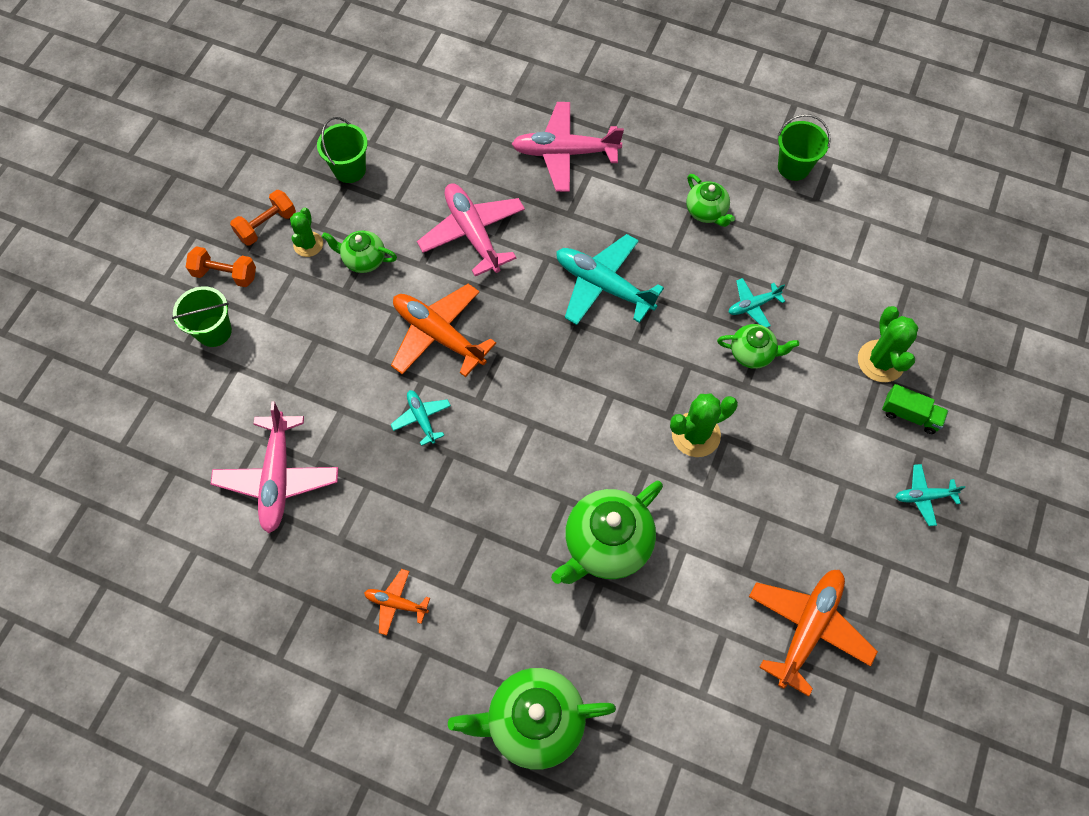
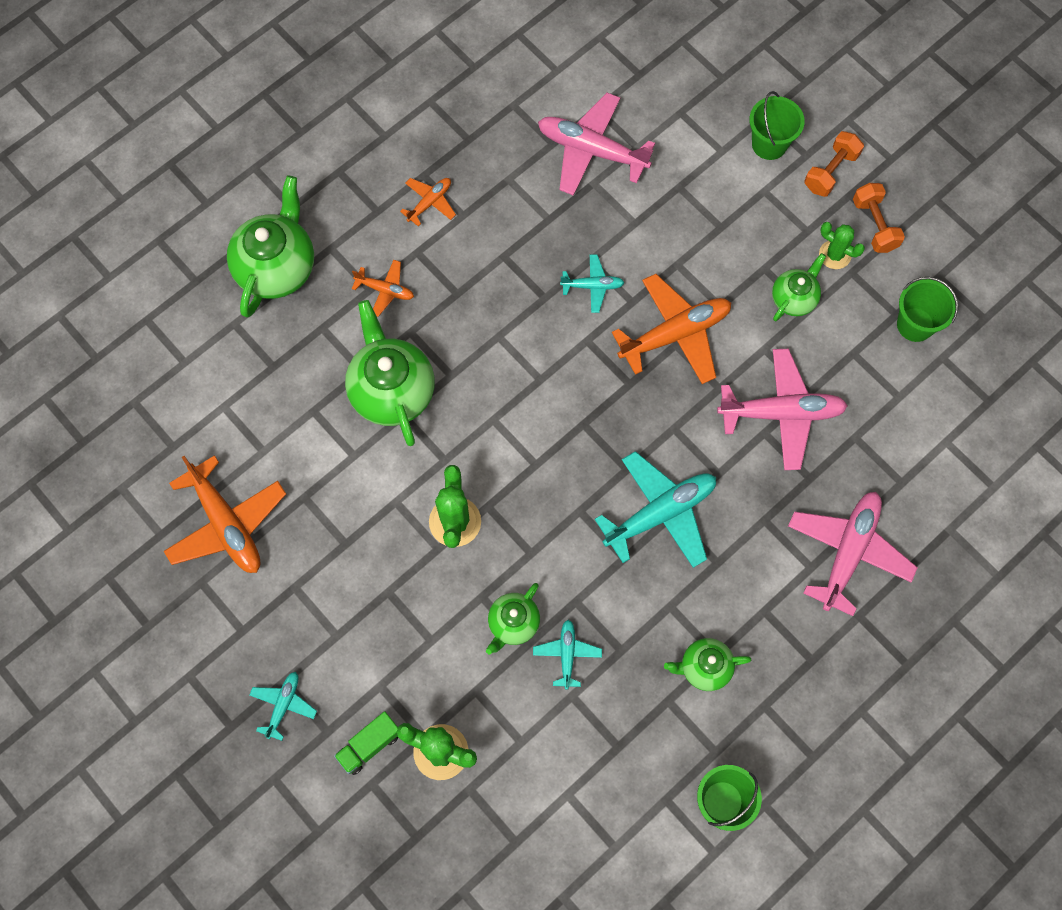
camera: 115 degrees right, 5 degrees up
(509, 600) = (385, 290): none -> orange plane

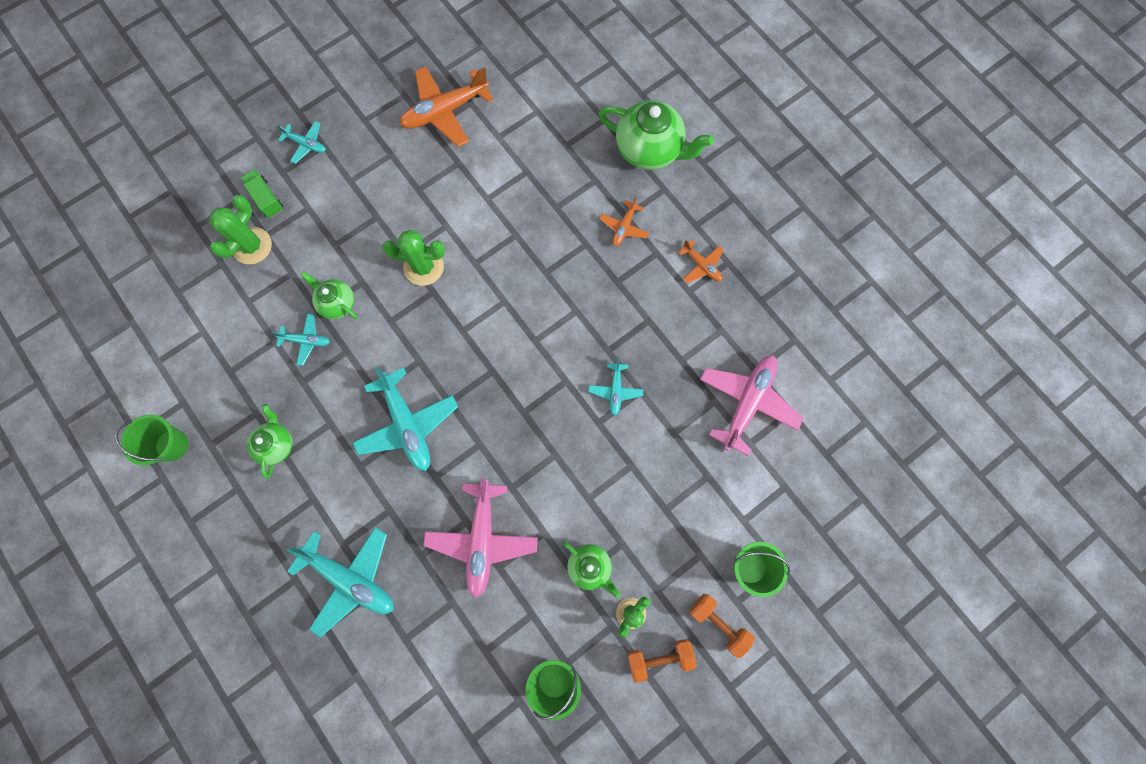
camera: 95 degrees right, 5 degrees up
(392, 391) = (537, 228): green teapot -> none
(675, 334) = (565, 455): orange plane -> none
(848, 552) = (350, 579): pink plane -> turquoise plane

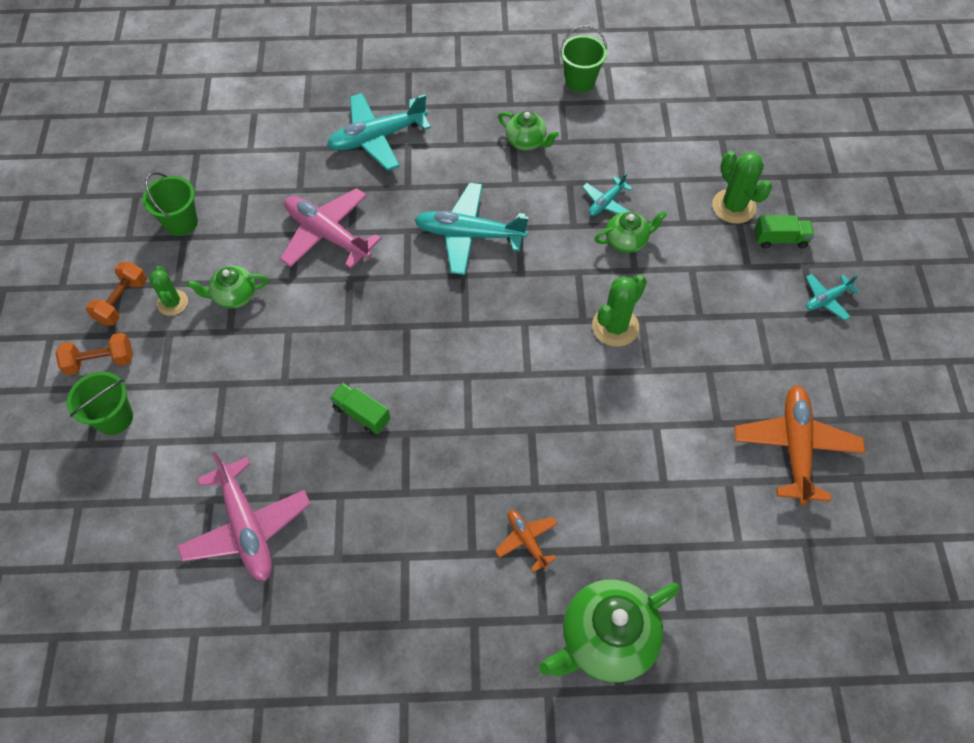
camera: 125 degrees right, 15 degrees down
(615, 390) = (361, 414): turquoise plane -> green truck
(701, 265) = (422, 592): orange plane -> none

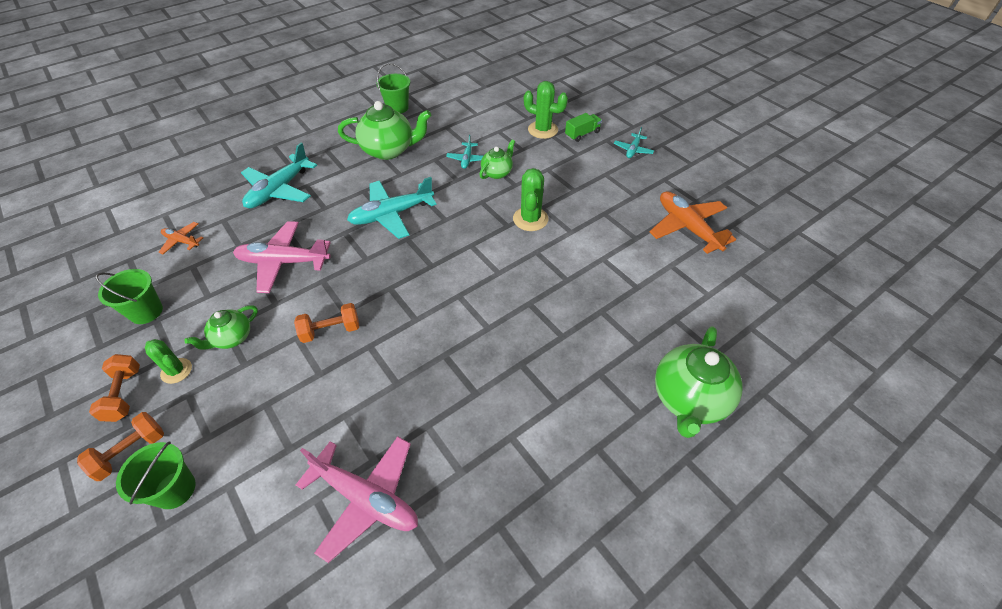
camera: 35 degrees left, 10 degrees down
(322, 341) = (331, 330): none -> orange dumbbell
(361, 414) = (400, 361): green truck -> none
(526, 142) = (389, 150): green teapot -> green teapot, size x1.79
(526, 540) = (585, 371): orange plane -> orange plane (182, 241)

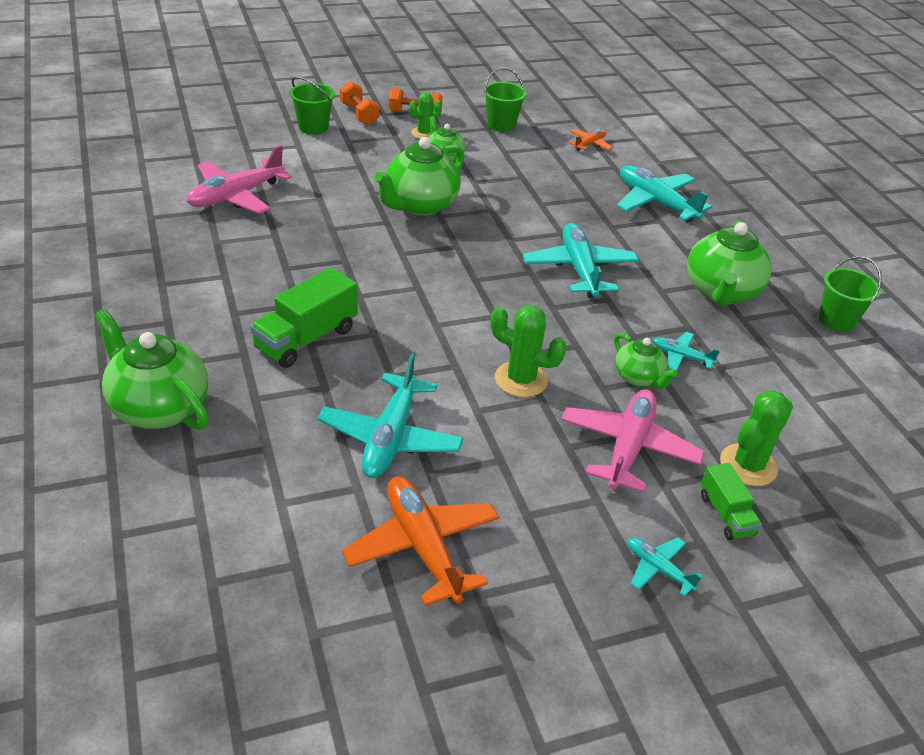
camera: 105 degrees right, 10 degrees down
(283, 262) = (530, 192): pink plane -> pink plane (628, 448)
(331, 330) = (420, 205): orange dumbbell -> green teapot
(559, 341) = (306, 339): none -> green truck
(622, 263) = (391, 438): none -> turquoise plane
(687, 227) = (422, 547): orange plane -> orange plane turned 105 degrees counterclockwise

